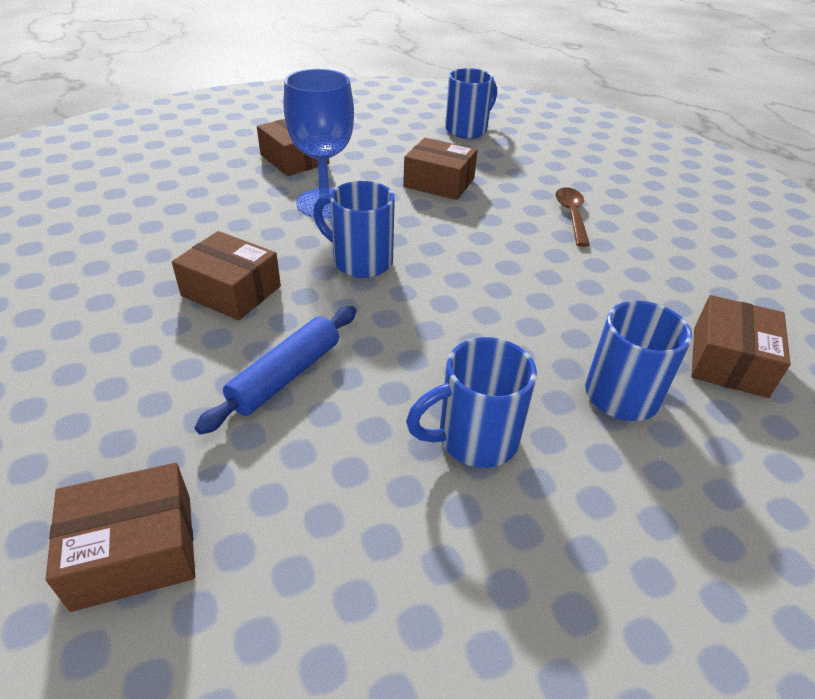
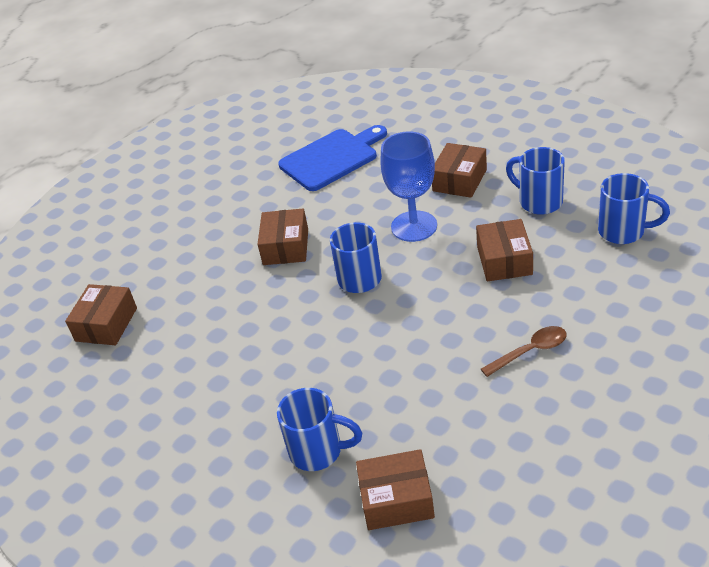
camera: 70 degrees right, 0 degrees up
(126, 205) = (332, 158): none -> blue cutting board
(134, 550) = (106, 324): brown box -> brown box turned 60 degrees clockwise
(285, 376) = (232, 307): blue rolling pin -> none
(474, 439) = (234, 399): blue mug -> blue mug (539, 202)

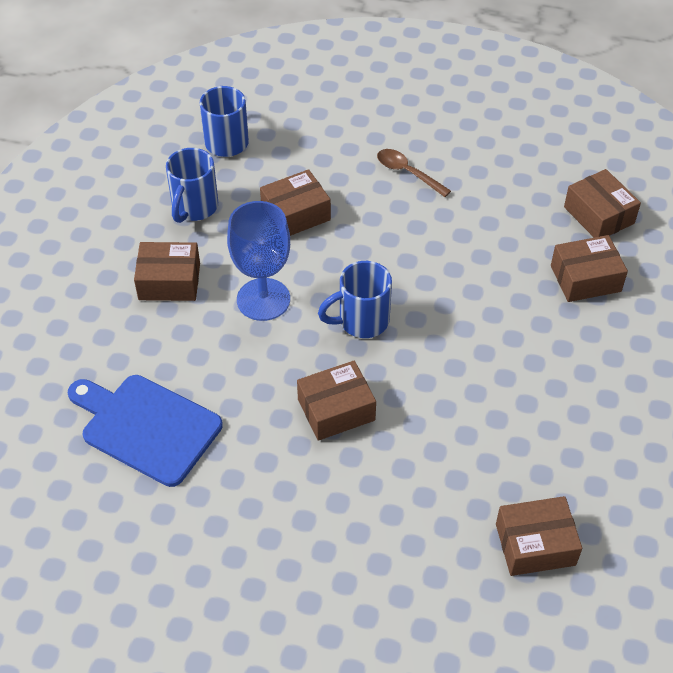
camera: 120 degrees left, 10 degrees up
(318, 451) = (585, 278): blue mug -> brown box

